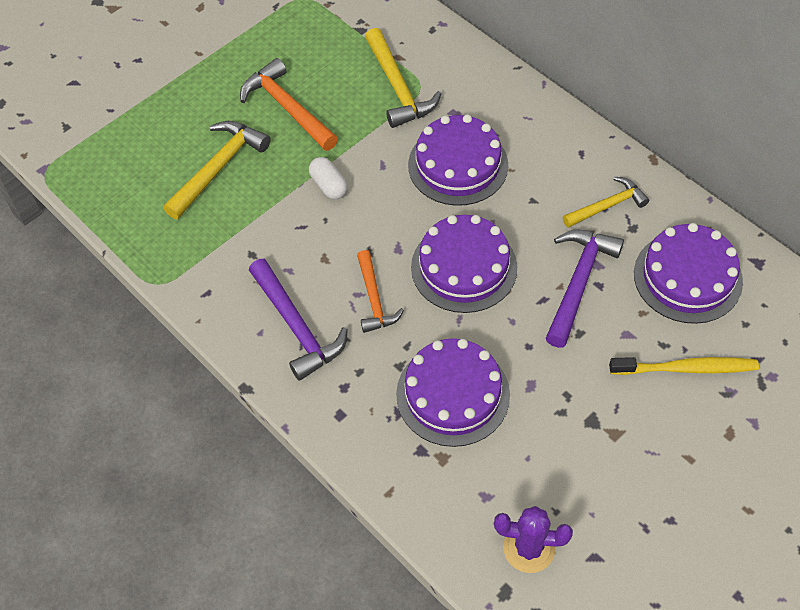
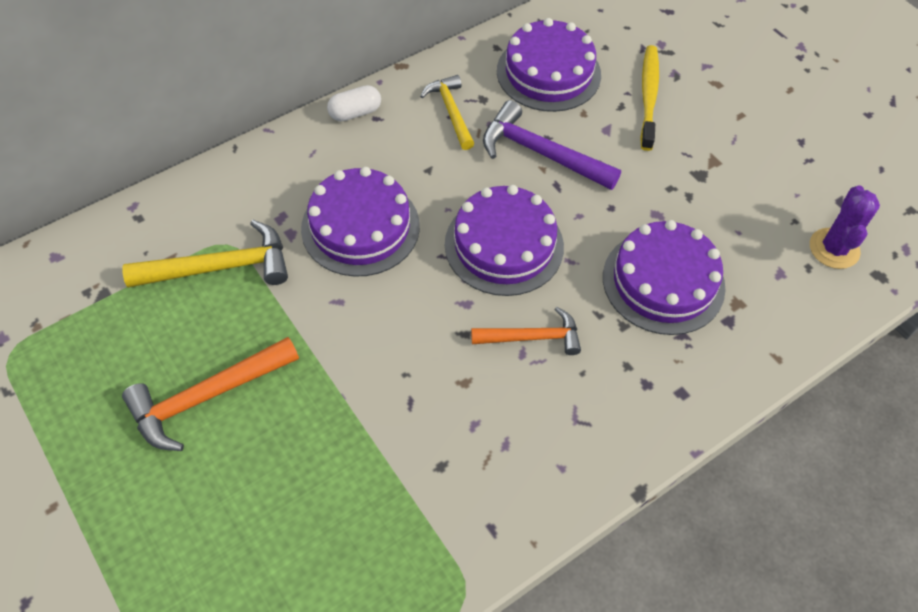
camera: 85 degrees left, 0 degrees up
(218, 168) = (285, 497): yellow hammer -> none
(296, 326) = (558, 425): purple hammer -> none
(329, 185) = (353, 363): white capsule -> white capsule (355, 113)

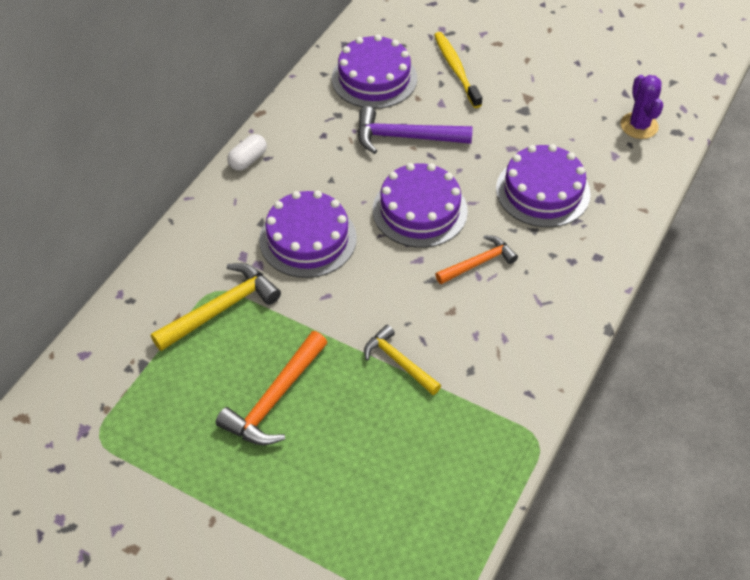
camera: 25 degrees left, 5 degrees down
(451, 112) = (320, 133): yellow hammer -> yellow hammer (399, 362)

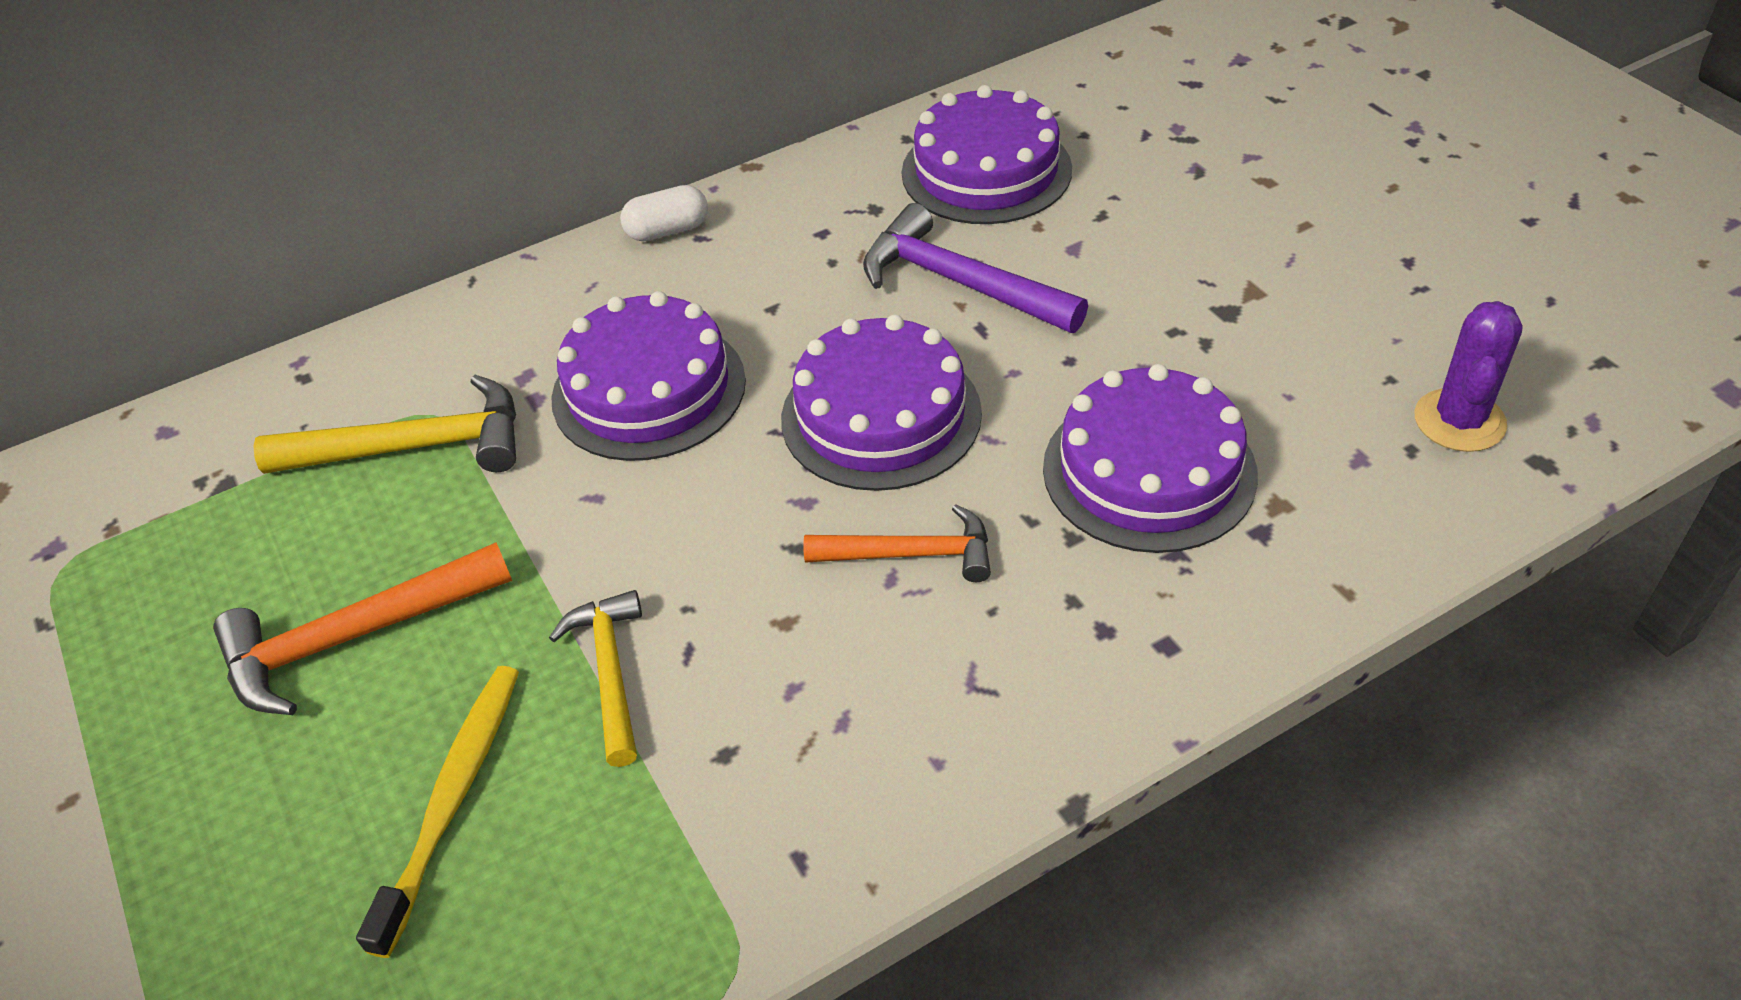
camera: 35 degrees right, 5 degrees down
(456, 69) = (1149, 201): yellow toothbrush -> yellow toothbrush (452, 801)

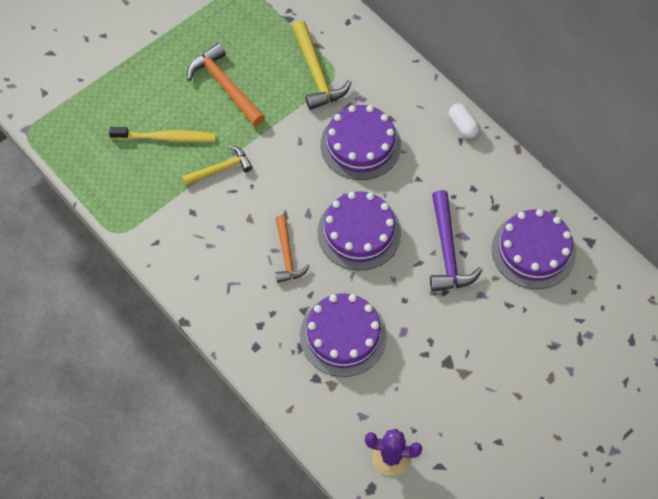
camera: 75 degrees right, 15 degrees up
(960, 283) = (447, 251): purple hammer -> purple hammer turned 150 degrees clockwise

